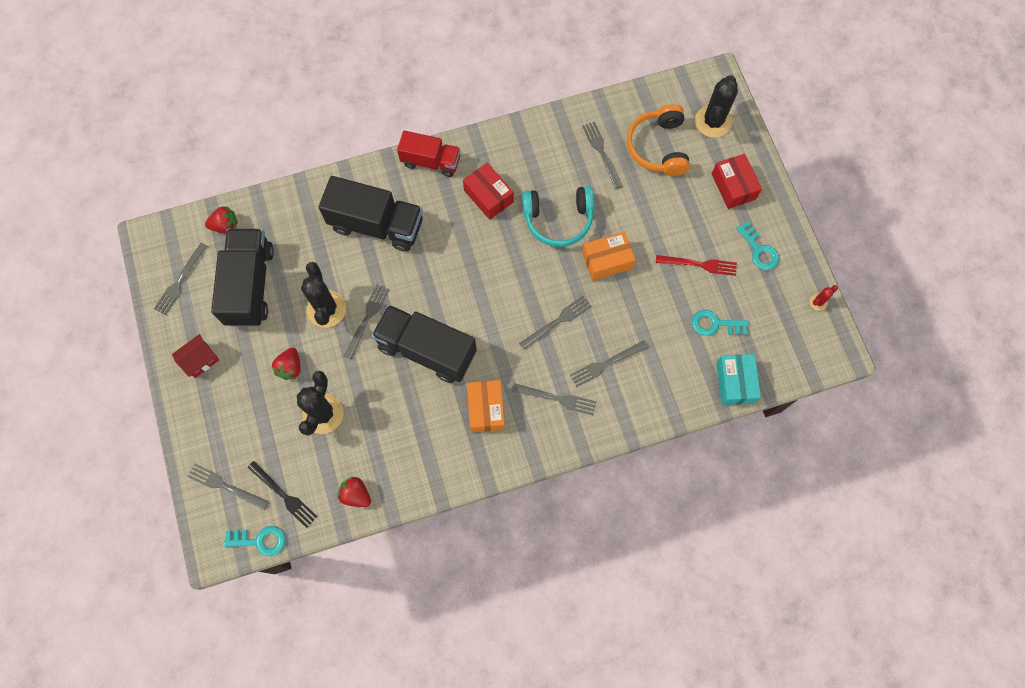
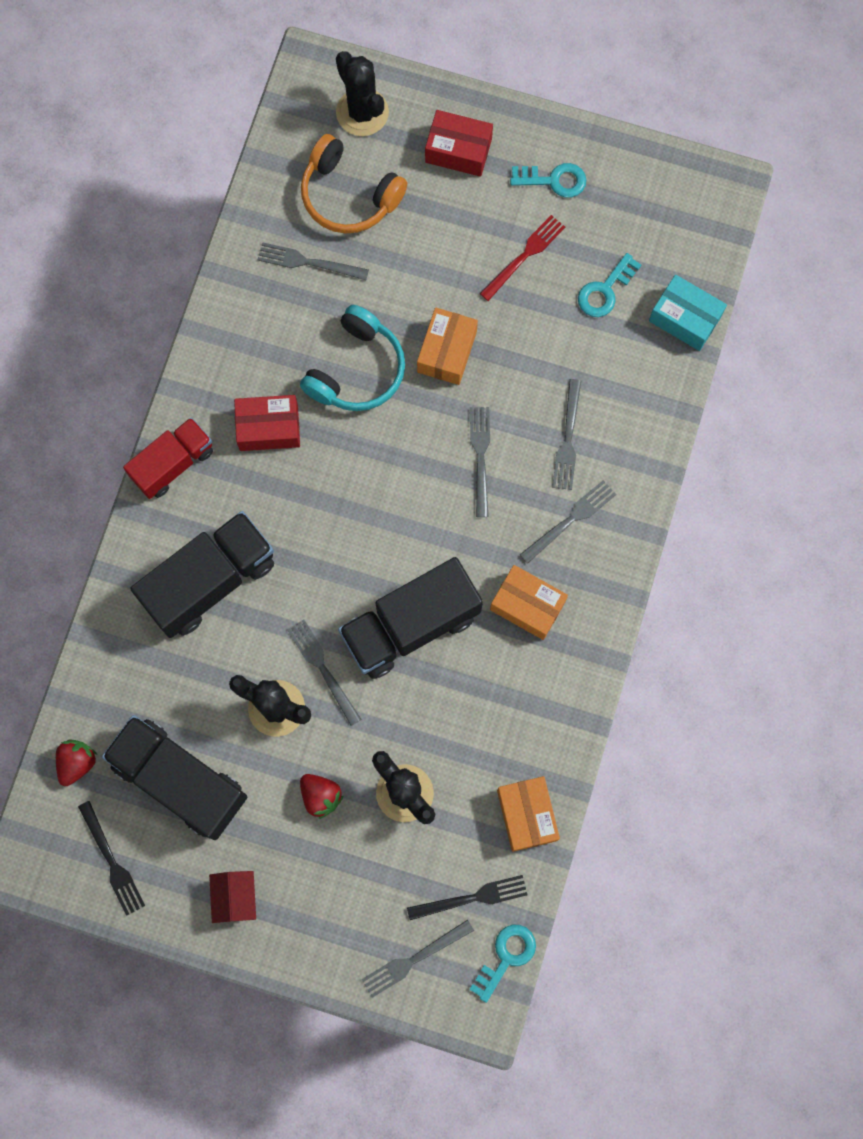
camera: 55 degrees left, 5 degrees up
(180, 281) = (112, 862): grey fork -> black fork
(356, 494) = (527, 815): red strawberry -> orange box
(818, 302) = (657, 165): red cactus -> none

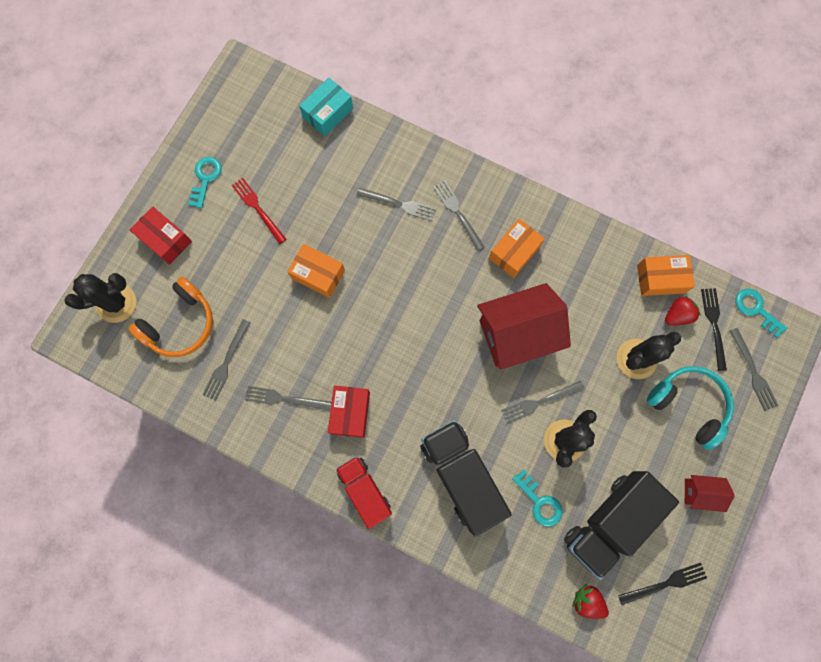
camera: 80 degrees left, 0 degrees up
(321, 796) = (632, 418): red strawberry -> red strawberry (677, 315)
(357, 370) = (318, 340): turquoise headphones -> turquoise headphones (688, 404)
(410, 625) = (516, 334): black truck -> red house
(458, 150) = (165, 240): red box -> red box turned 75 degrees counterclockwise
(480, 456) = (401, 265): grey fork -> grey fork (284, 399)
(605, 290) = (296, 160): turquoise key -> turquoise key (539, 502)

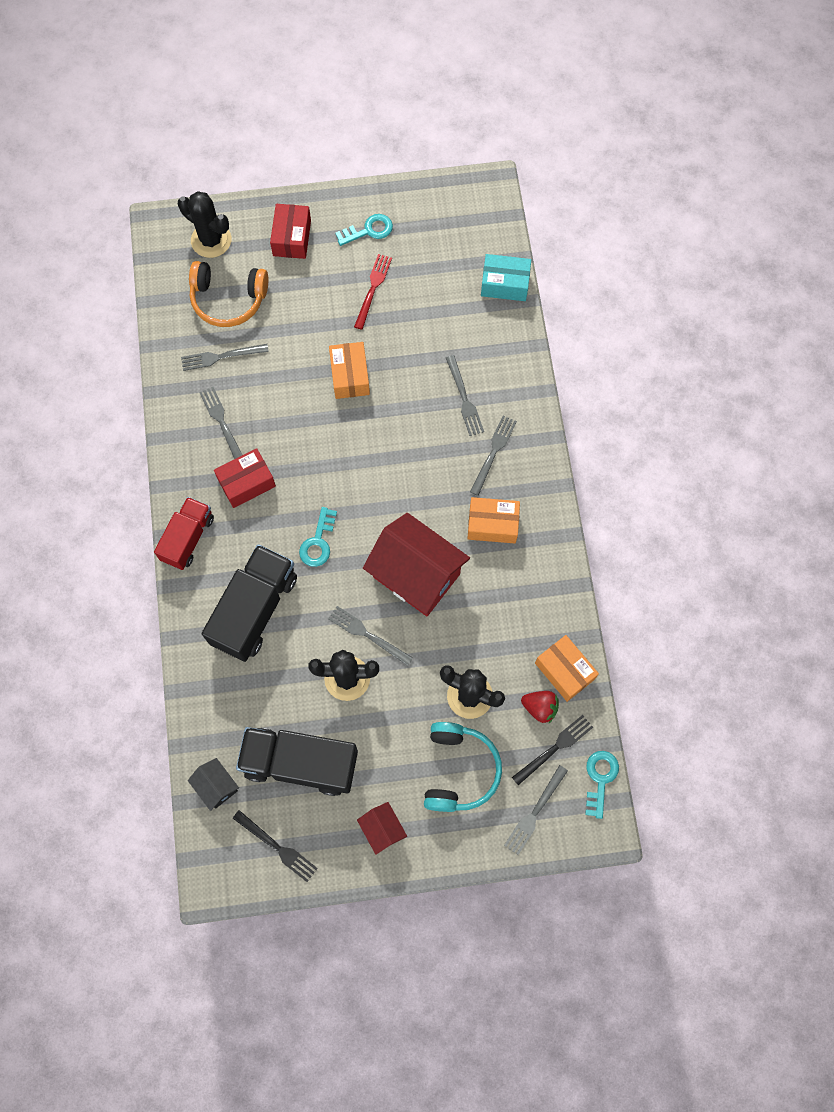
camera: 55 degrees right, 5 degrees down
(539, 502) = (276, 691): turquoise key -> turquoise key (318, 542)
(587, 601) = (216, 786): red strawberry -> black house

